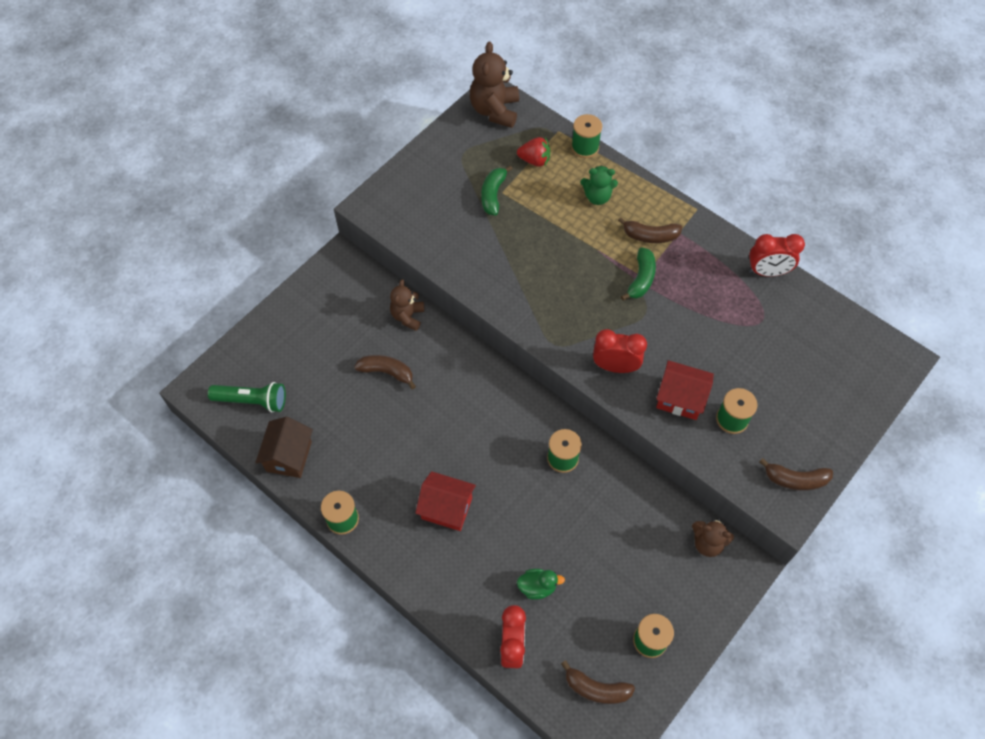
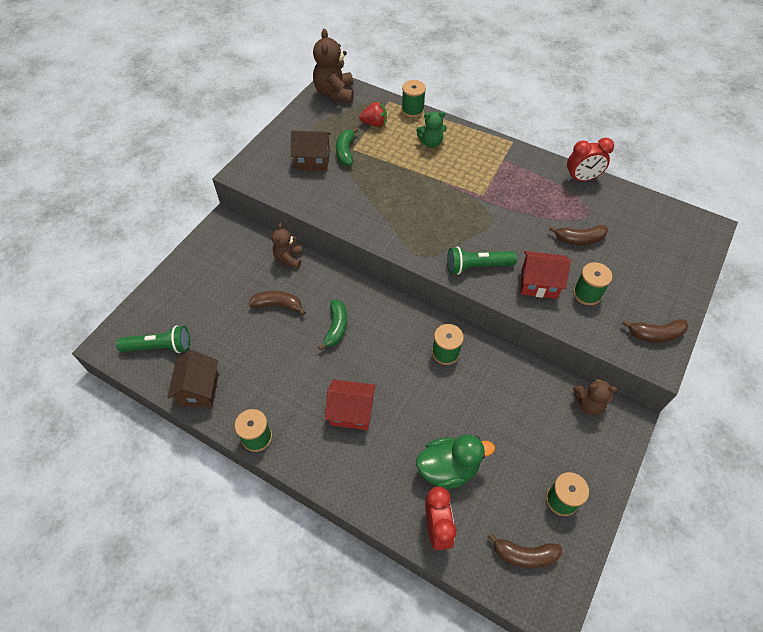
camera: 10 degrees left, 5 degrees down
(453, 201) = (313, 160): none -> brown house
(537, 587) = (448, 468): green duck -> green duck, size x1.74
(615, 366) = (477, 266): red clock -> green flashlight
(641, 279) = (481, 197): green banana -> green banana (336, 328)
(650, 236) = (480, 165): brown banana -> brown banana (579, 239)

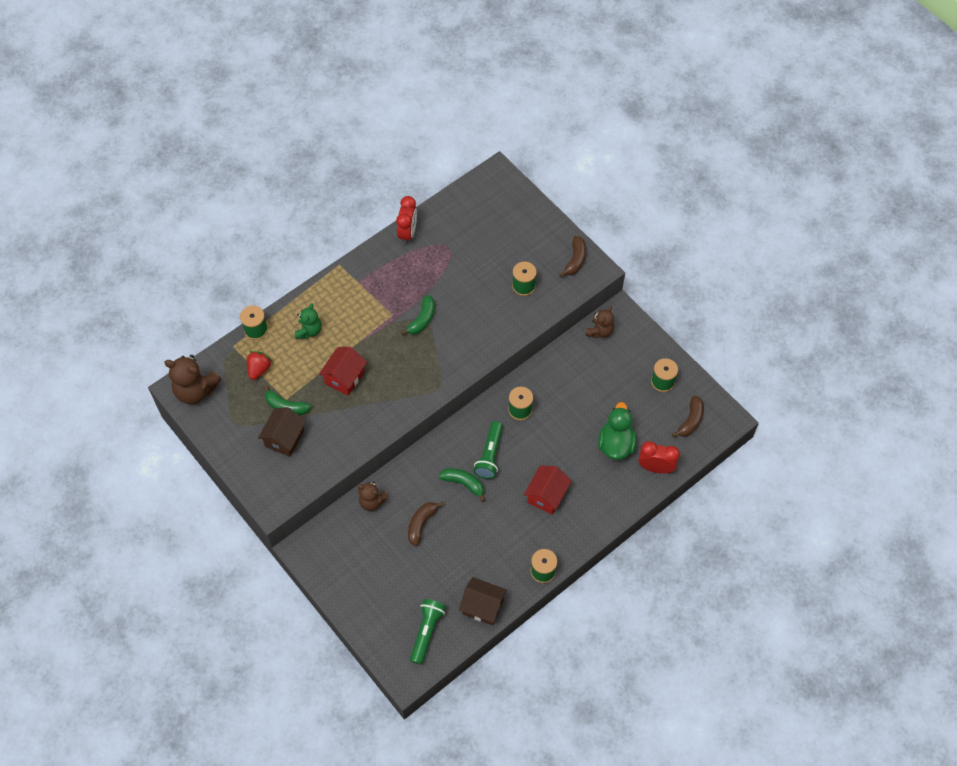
camera: 70 degrees left, 5 degrees up
(477, 266) = (467, 350): green flashlight -> green flashlight (490, 455)
(491, 219) = (422, 319): none -> green banana
(539, 283) = (501, 314): red house -> red house (344, 377)
(579, 239) = (470, 266): brown banana -> none

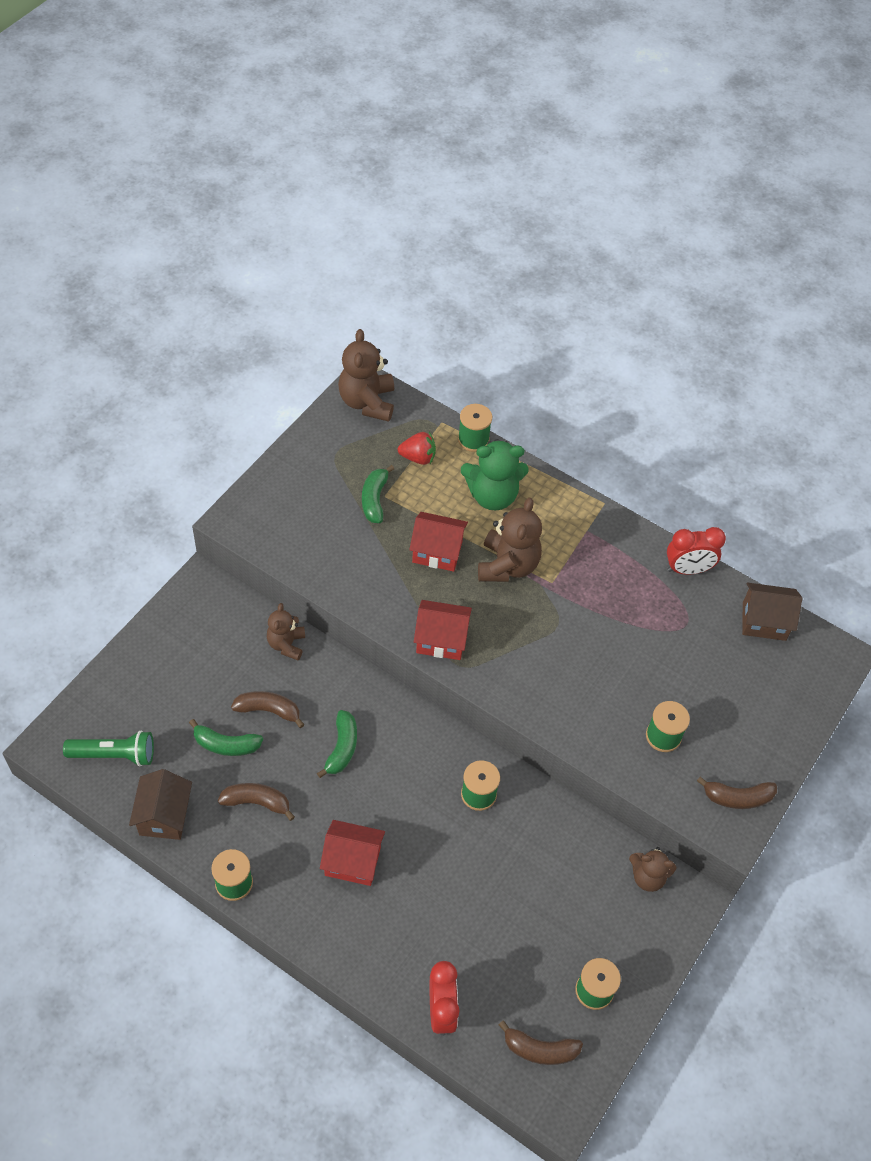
camera: 70 degrees right, 5 degrees down
(284, 438) = (329, 509): brown house -> brown house (764, 621)
(309, 331) = (492, 495): green teddy bear -> green teddy bear, size x1.62
(370, 337) = (507, 565): none -> brown teddy bear
(416, 393) = (441, 640): none -> red house
(422, 319) = (558, 619): green banana -> green banana (226, 744)
(489, 545) = (257, 802): none -> brown banana
(490, 455) = (395, 771): green flashlight -> none
(616, 444) = (463, 942): green duck -> none

